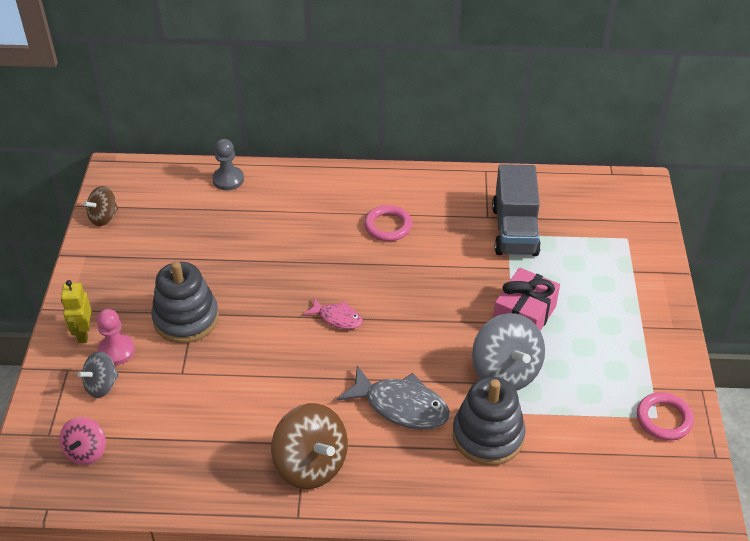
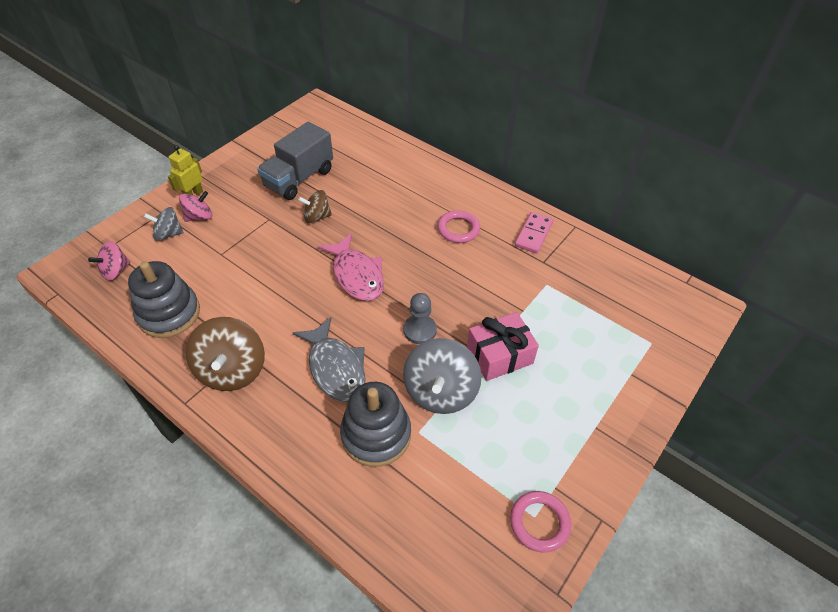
camera: 35 degrees right, 5 degrees up
(104, 217) = (280, 130): brown spinning top -> brown spinning top (317, 217)
(116, 351) = (199, 217): pink pawn -> pink spinning top
(186, 318) = (260, 219): grey stacking toy -> grey stacking toy (169, 313)
(228, 179) = (380, 143): grey pawn -> grey pawn (419, 330)
(337, 318) = (356, 275): pink fish -> pink fish, size x1.75
(457, 196) = (533, 234): none -> pink domino
(514, 231) = (555, 284): grey truck -> grey truck (299, 178)

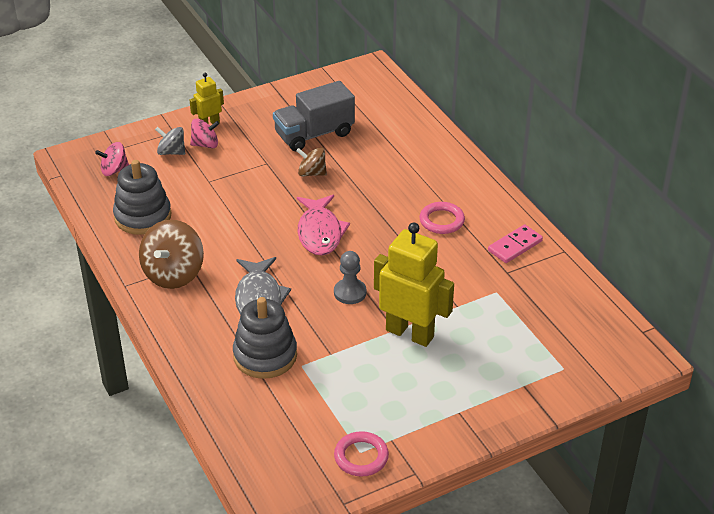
camera: 25 degrees right, 10 degrees down
(440, 391) = (338, 343): grey spinning top -> none
(499, 355) = (410, 333): pink gift -> yellow robot

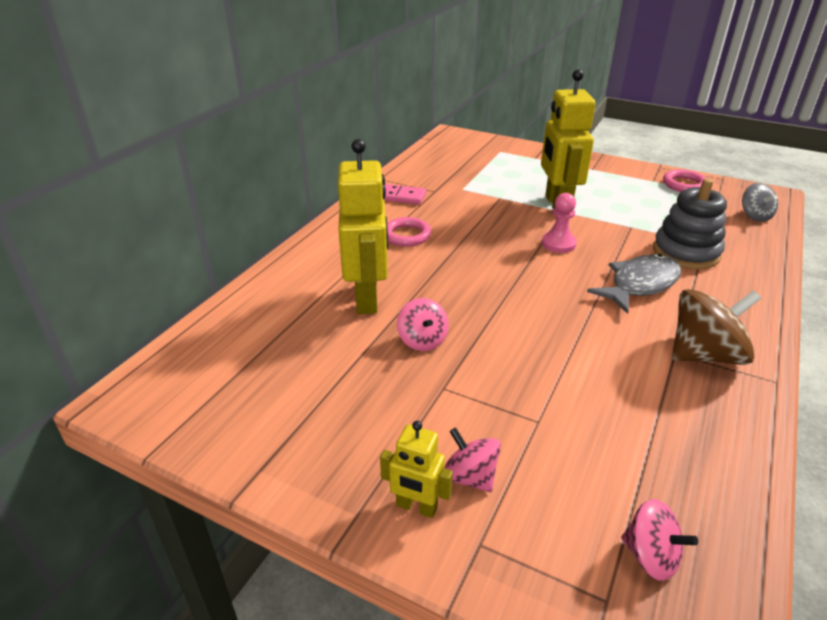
camera: 125 degrees left, 5 degrees down
(143, 216) = (677, 443): grey stacking toy -> none
(171, 152) = (528, 508): grey spinning top -> grey spinning top (754, 216)
(312, 173) = (422, 340): brown spinning top -> pink spinning top
(314, 134) = (341, 376): grey truck -> none
(320, 232) = (509, 291): pink fish -> none
(350, 292) = (558, 244): grey pawn -> pink pawn
(377, 170) = (367, 298): none -> yellow robot

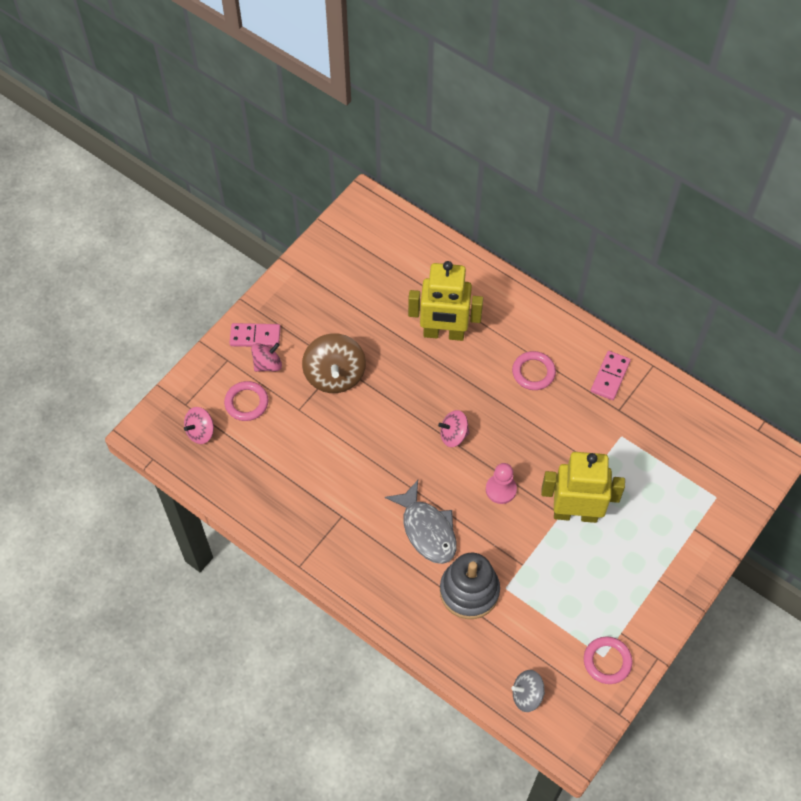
camera: 100 degrees right, 25 degrees up
(416, 507) = (255, 336): yellow robot -> pink domino
(422, 340) = (387, 361): pink spinning top -> pink spinning top (453, 435)
(557, 493) = (246, 403): none -> pink ring
(704, 355) = (334, 534): brown spinning top -> brown spinning top (335, 375)

